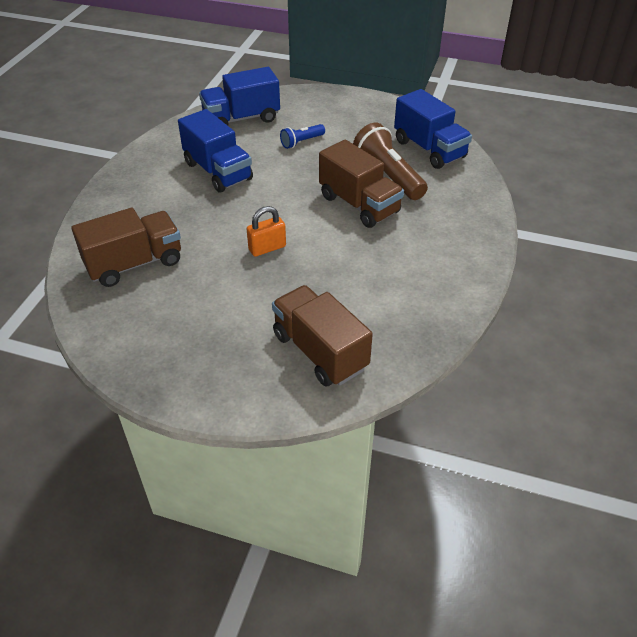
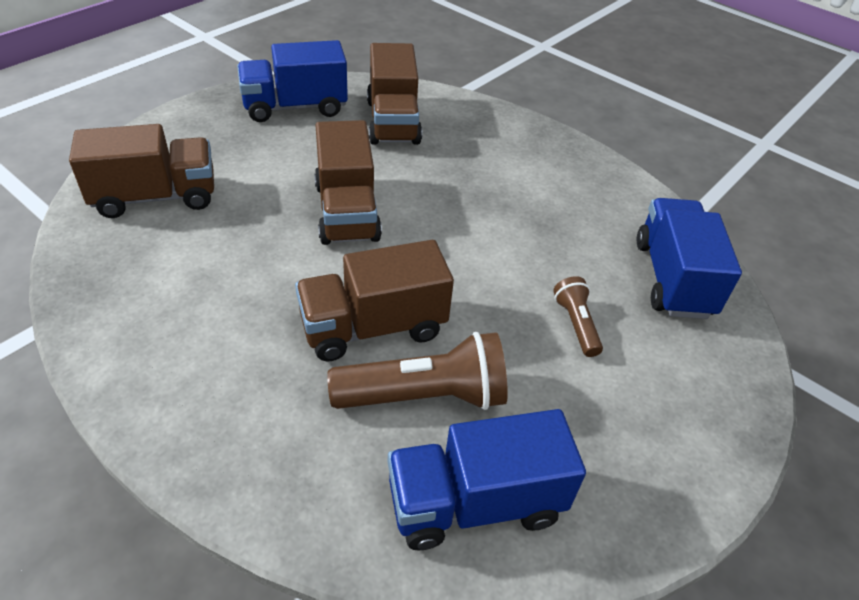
camera: 110 degrees right, 0 degrees up
(218, 171) = (534, 217): blue truck -> blue truck (295, 107)
(267, 248) = (347, 212): orange padlock -> brown truck
(301, 142) = (576, 324): blue flashlight -> brown flashlight

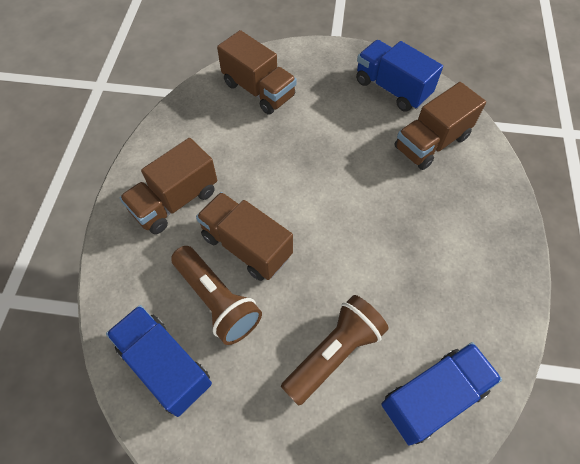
camera: 60 degrees right, 15 degrees up
(347, 212) = (324, 175): brown truck -> brown truck (175, 201)
(576, 324) = (334, 353): brown flashlight -> brown flashlight, size x1.88

